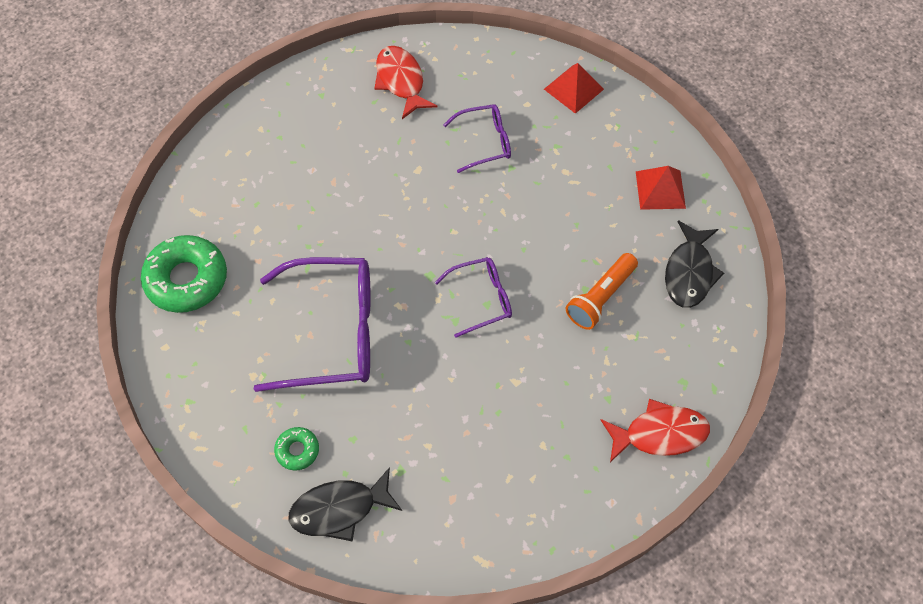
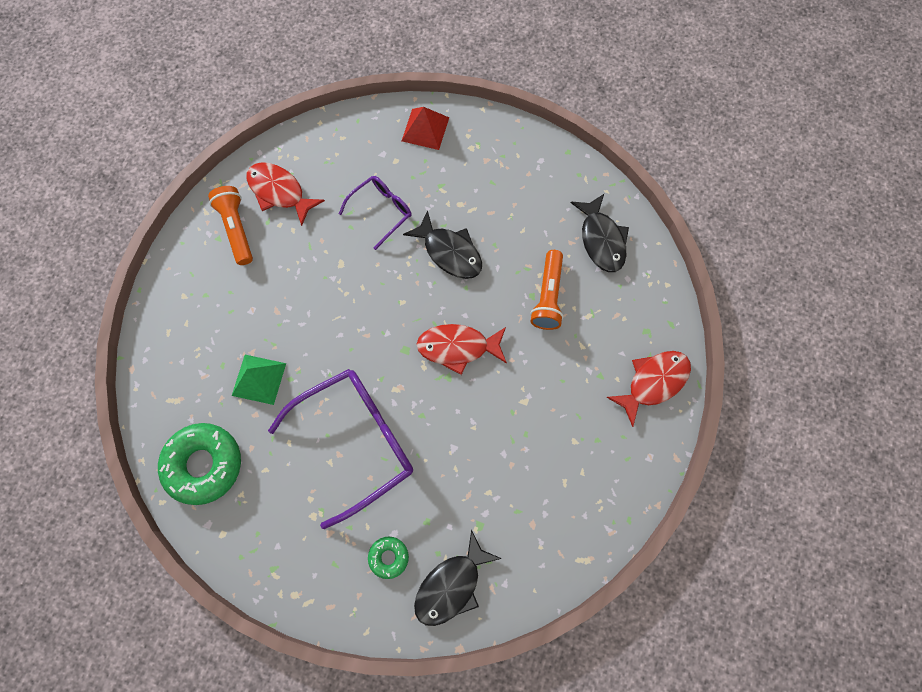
camera: 30 degrees left, 10 degrees up
(280, 232) = (259, 379): none -> green pyramid
(343, 95) = (236, 229): none -> orange flashlight
(481, 299) = (458, 347): purple glasses -> red fish
(528, 209) = (449, 252): none -> black fish
(660, 189) = (541, 182): red pyramid -> none

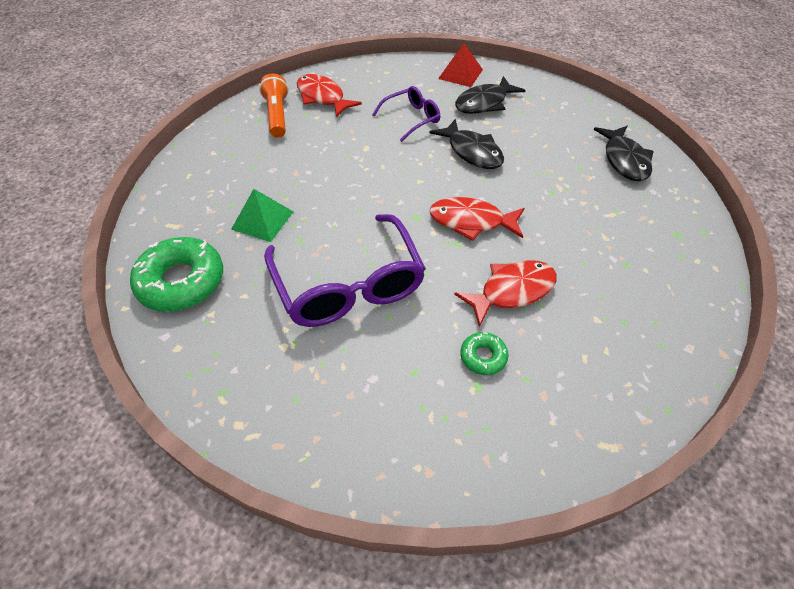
camera: 10 degrees right, 20 degrees down
(356, 442) = (348, 285): purple glasses -> purple glasses turned 90 degrees clockwise
(388, 557) = (361, 402): green donut -> green donut (483, 357)
(451, 585) = (435, 446): black fish -> black fish (484, 103)
(548, 296) = (569, 194): orange flashlight -> none
(653, 382) = (688, 278): red fish -> red fish (512, 291)

